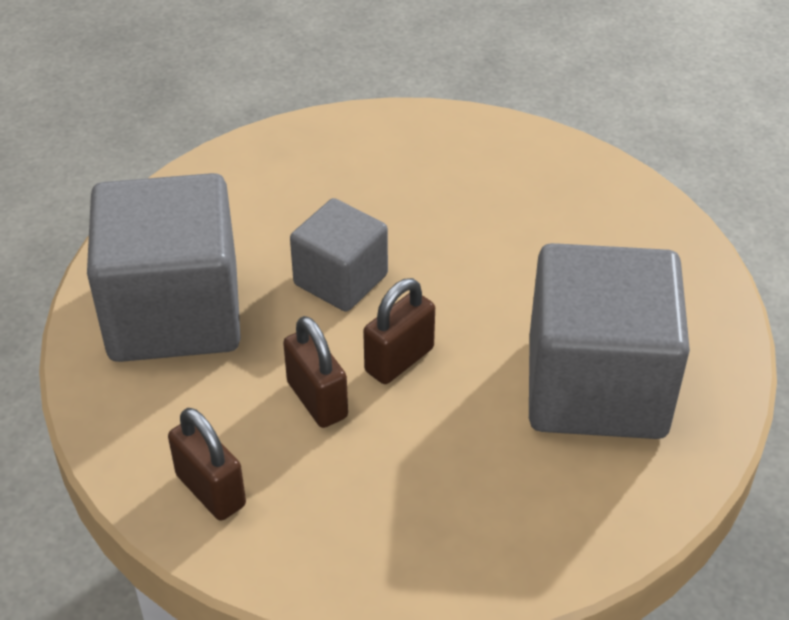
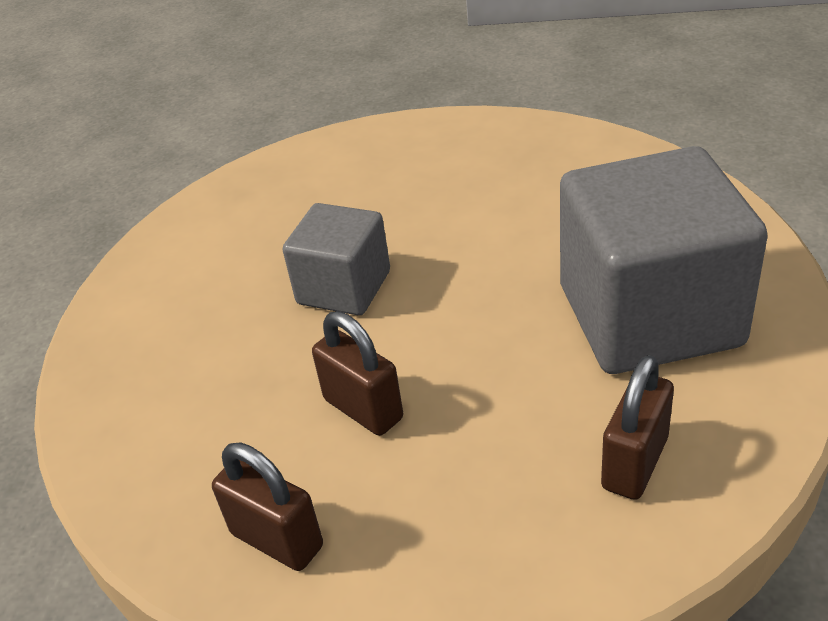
camera: 10 degrees left, 5 degrees down
(174, 313) = (177, 365): grey cube -> none
(399, 360) = (435, 346): brown padlock -> brown padlock (635, 463)

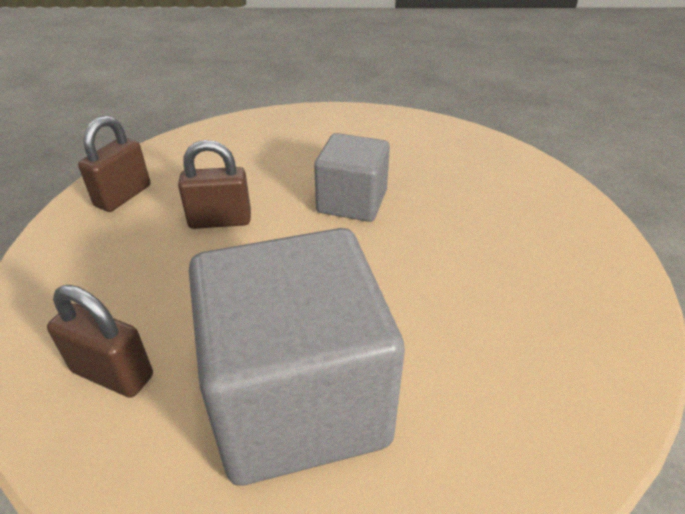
camera: 80 degrees right, 0 degrees up
(363, 409) = (220, 221): brown padlock -> brown padlock turned 45 degrees clockwise

